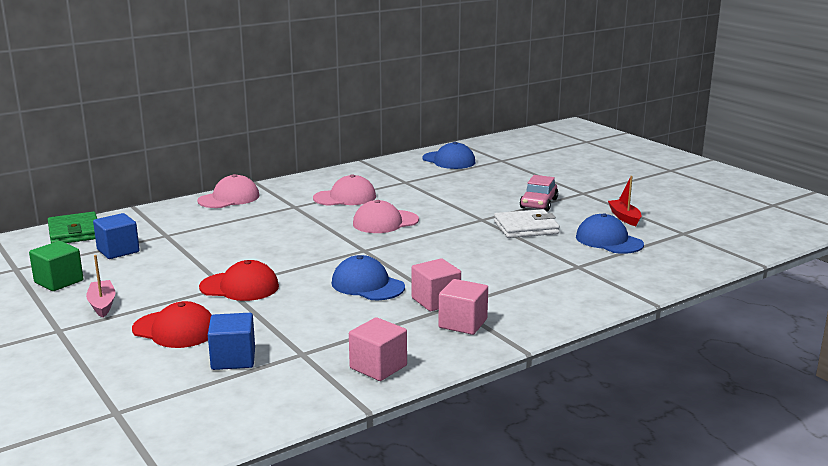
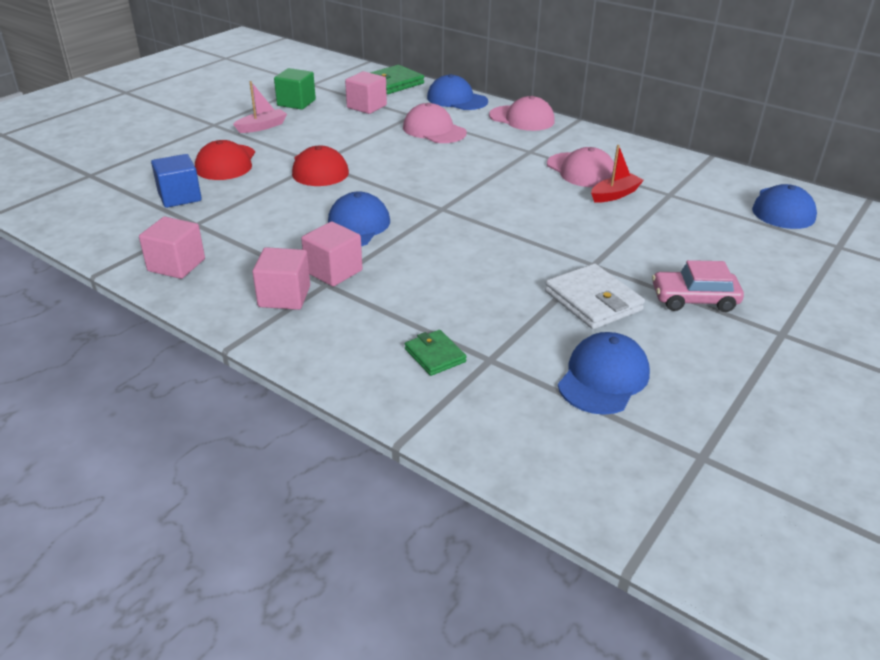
camera: 70 degrees right, 15 degrees up
(118, 251) = (366, 106): blue cube -> pink cube
(155, 213) = (457, 99): none -> blue cap
(385, 222) = (529, 205): pink cap -> pink cap (434, 130)
(567, 281) = (435, 355): none -> green wallet
(624, 217) = (713, 385): red boat -> red boat (614, 195)

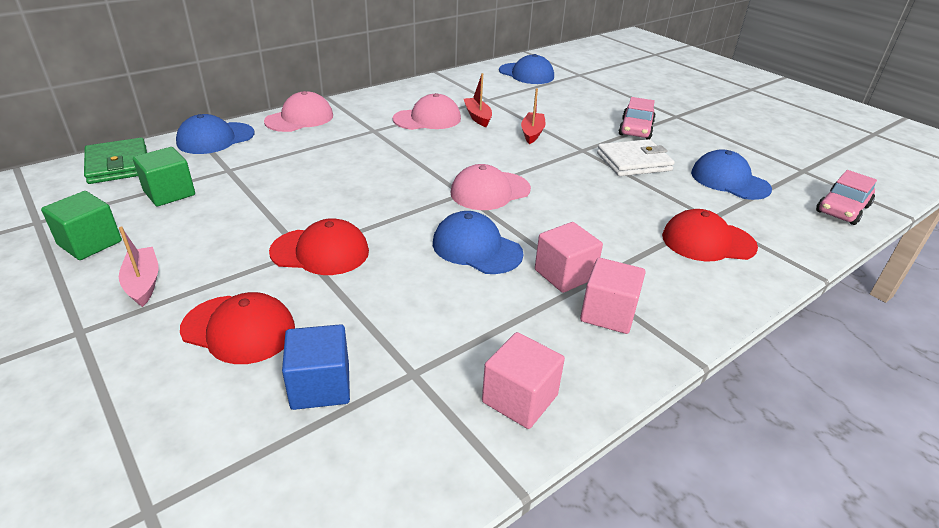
camera: 75 degrees left, 0 degrees up
(366, 106) = (169, 193): pink cube -> green cube
(434, 130) = (282, 165): pink cap -> pink cap (490, 191)
(435, 355) = (708, 241): green wallet -> red cap
(597, 486) = (842, 209): none -> pink car
(606, 229) = (532, 133): none -> red boat

